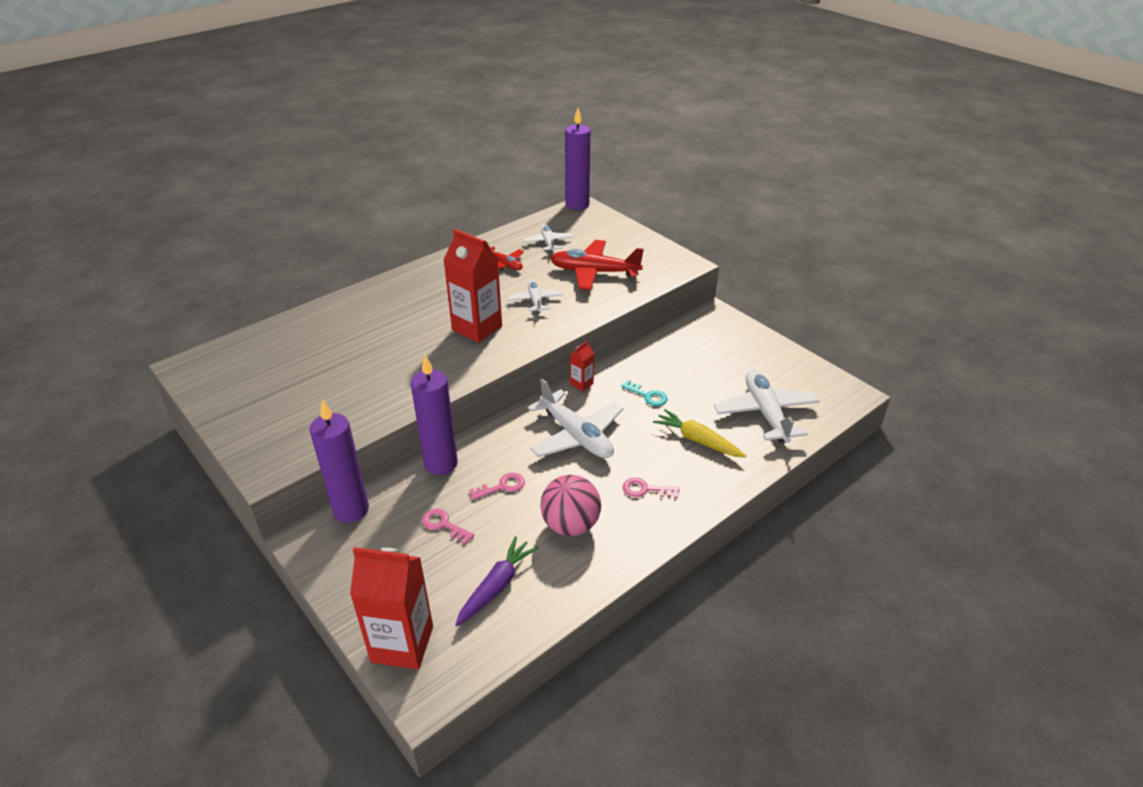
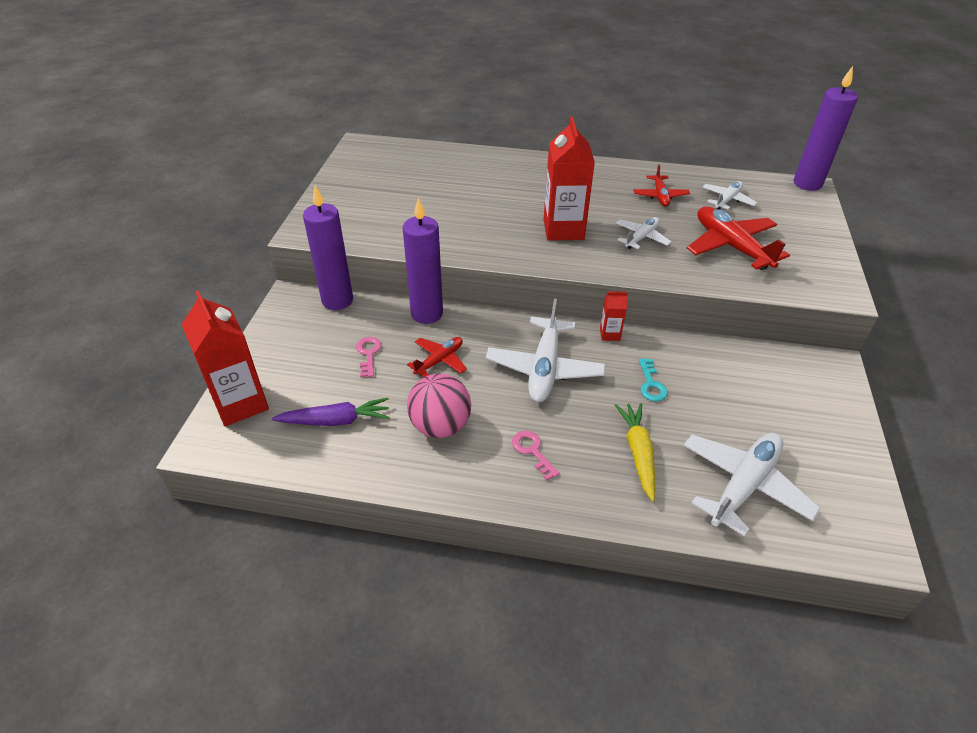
camera: 50 degrees right, 5 degrees up
(502, 486) = (439, 360): pink key -> red plane

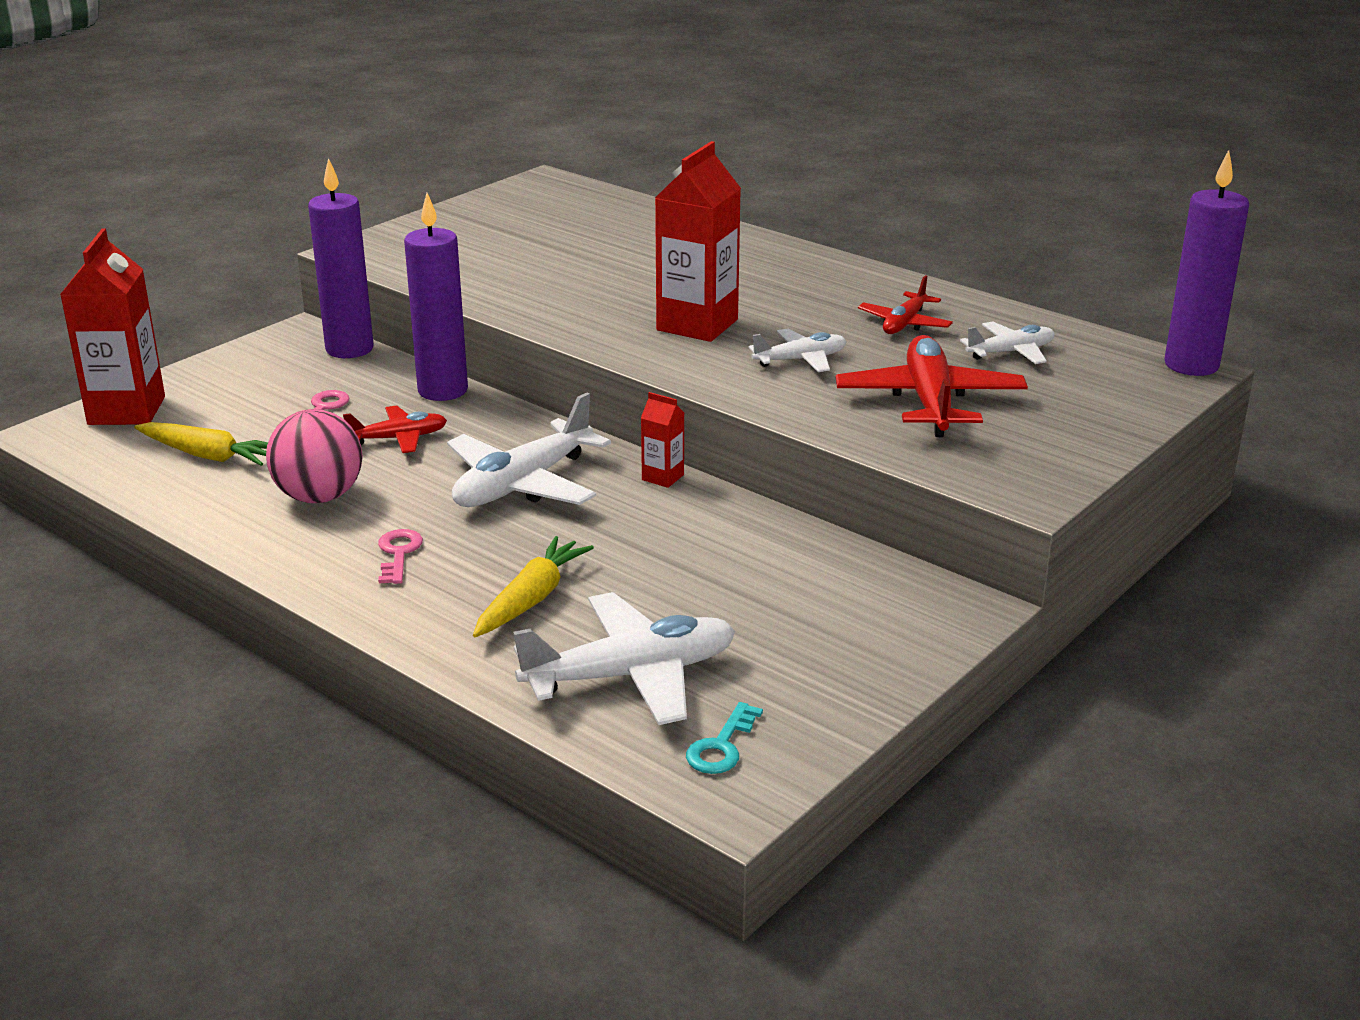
camera: 30 degrees right, 15 degrees down
(335, 420) = (208, 455): purple carrot -> yellow carrot
(651, 384) = (648, 542): turquoise key -> turquoise key (721, 746)

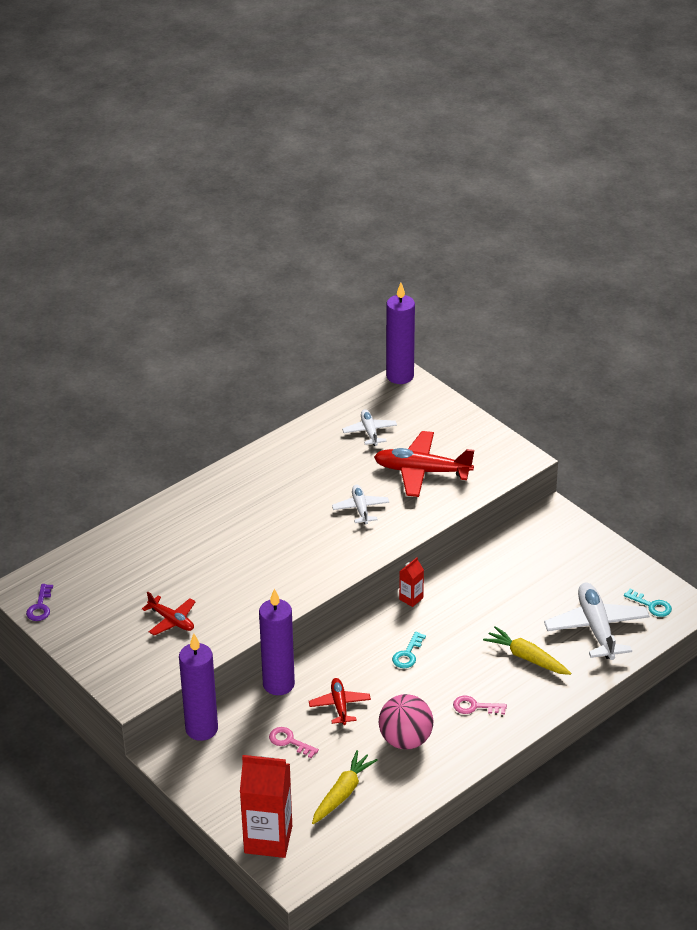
camera: 80 degrees left, 10 degrees up
(515, 192) = (40, 606): none -> purple key
(523, 484) = (408, 654): white plane -> turquoise key
(697, 325) = (303, 542): red carton -> none
(904, 323) = (322, 462): red plane -> red plane (171, 620)

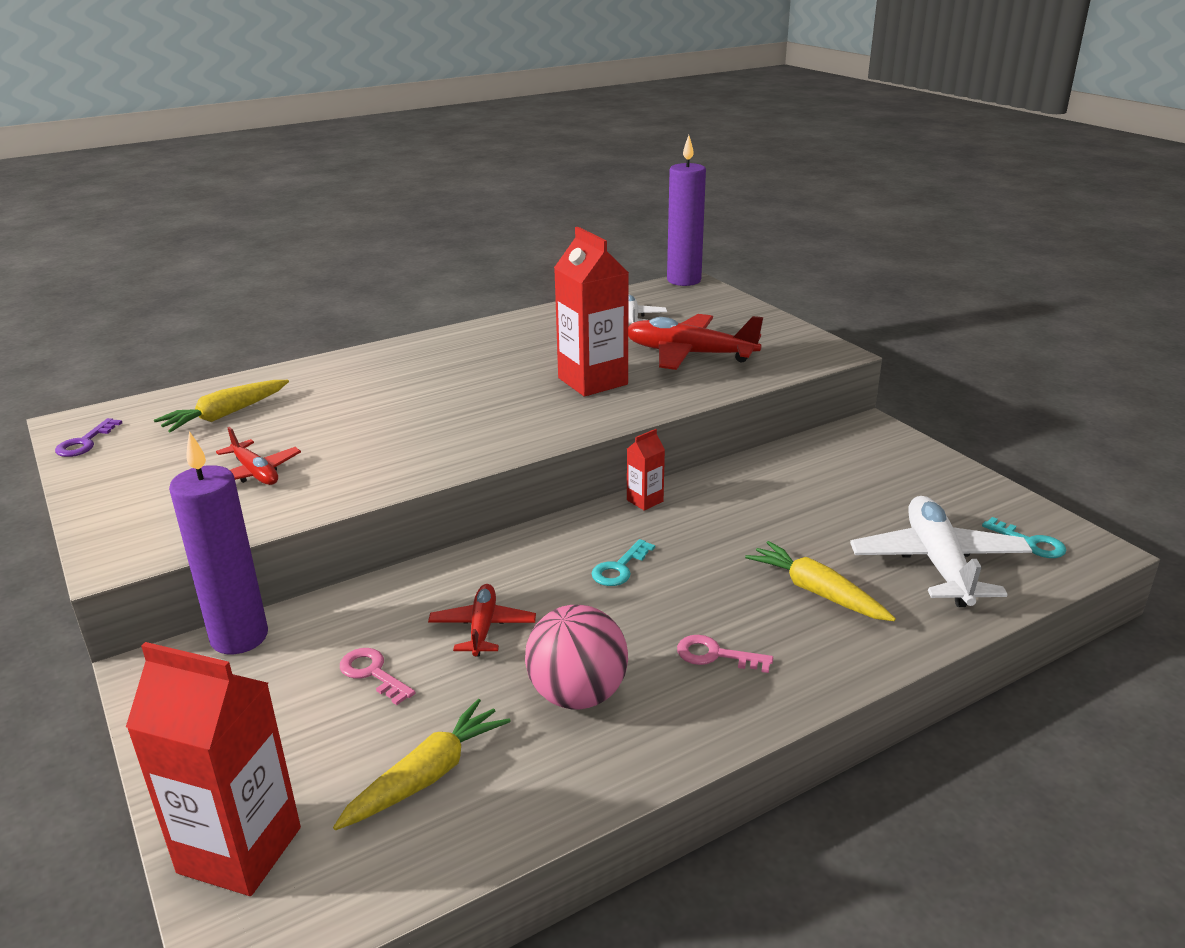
camera: 10 degrees right, 10 degrees down
(119, 570) = (225, 415): none -> yellow carrot
(278, 684) = (398, 587): purple candle -> none
(360, 509) = (592, 381): white plane -> red carton

